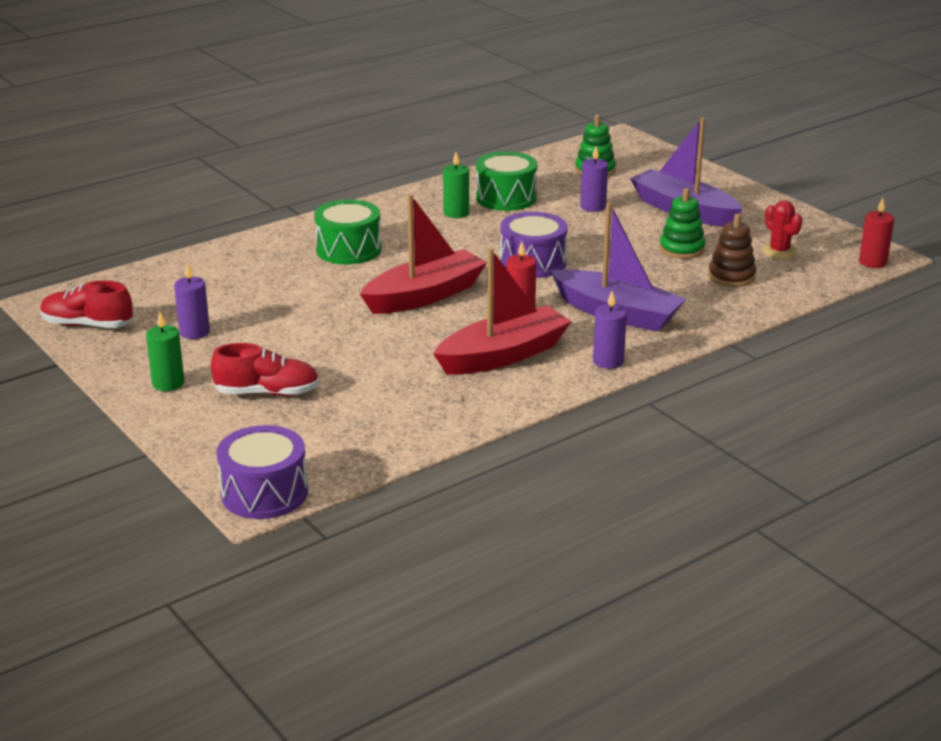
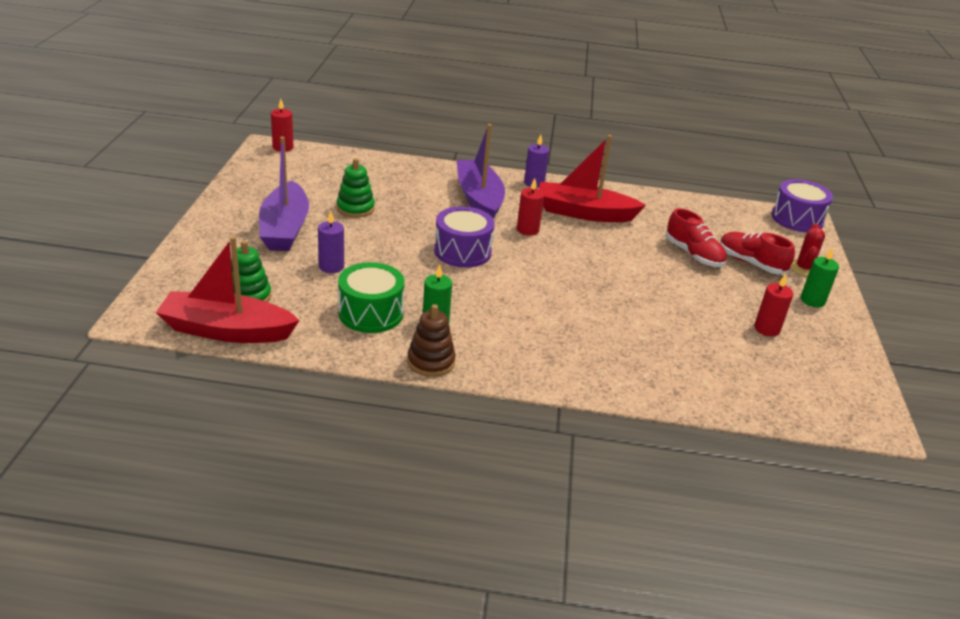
camera: 140 degrees left, 5 degrees up
(87, 325) = (850, 381): red shoe -> red shoe (693, 255)
(194, 332) = (767, 329): purple candle -> red candle
(348, 250) = (572, 337): green drum -> none
(424, 296) = (573, 269): red boat -> red boat (227, 330)
(731, 276) = (371, 181): brown stacking toy -> brown stacking toy (431, 362)
(779, 251) = (308, 177): red cactus -> red cactus (803, 268)

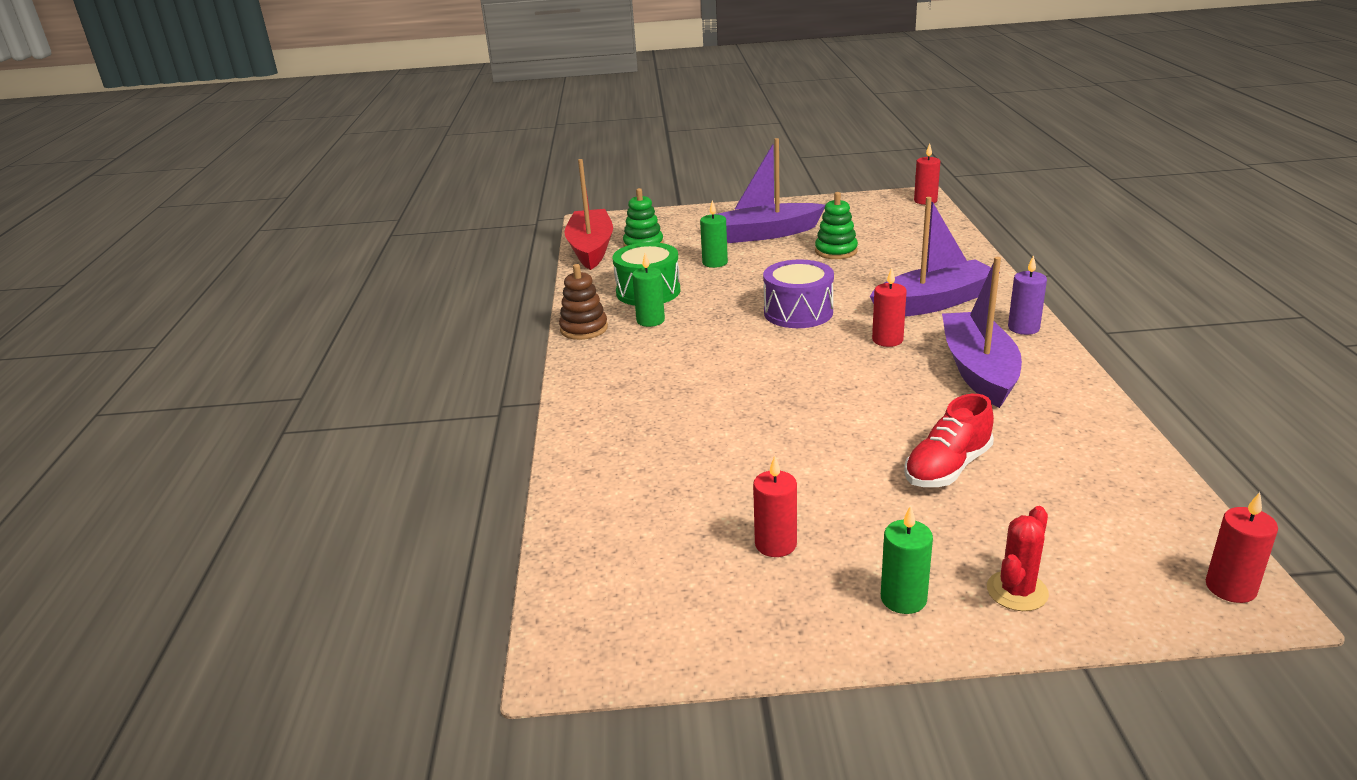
camera: 85 degrees right, 5 degrees down
(331, 267) = (715, 263): purple candle -> green candle
(584, 213) = (979, 370): red boat -> purple boat
(751, 263) = (976, 527): red shoe -> none
(797, 219) = (1230, 588): purple drum -> red candle
(803, 268) = (1017, 591): red cactus -> red cactus turned 60 degrees counterclockwise

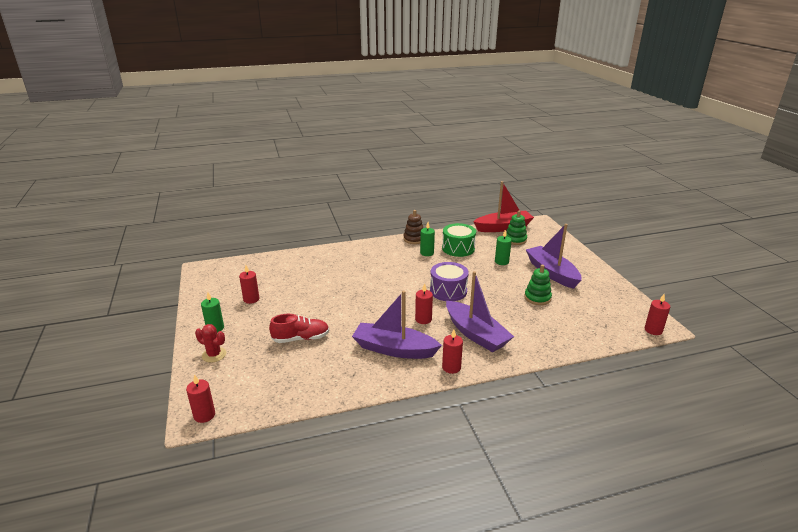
camera: 75 degrees right, 0 degrees up
(947, 468) = (301, 338): red shoe -> red shoe turned 135 degrees clockwise
(979, 370) = (394, 349): purple boat -> purple boat turned 150 degrees counterclockwise
(1023, 328) = (451, 367): purple candle -> red candle

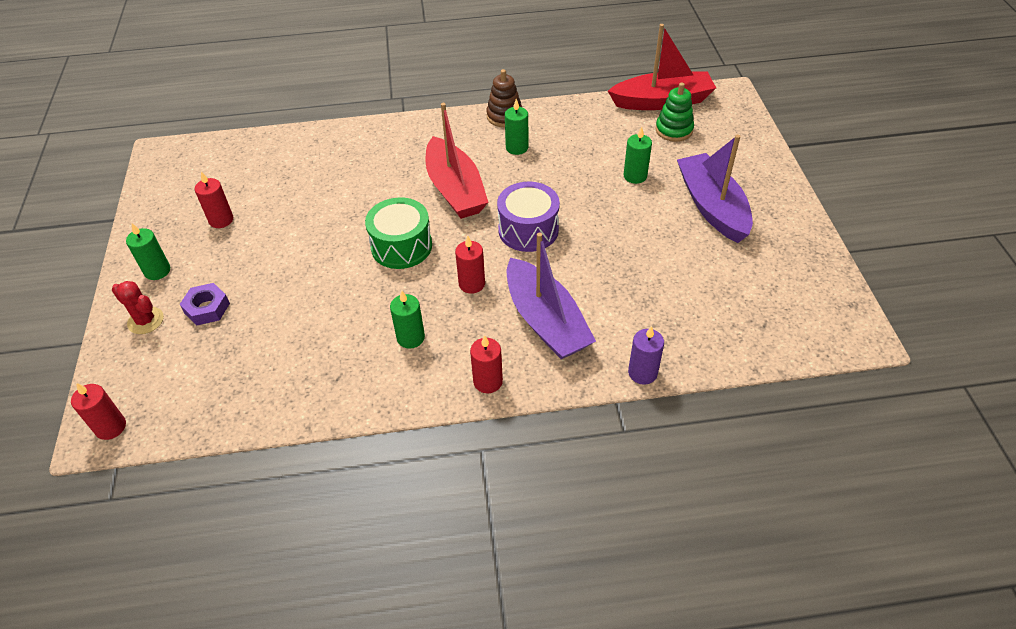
camera: 10 degrees right, 20 degrees up
(255, 345) = (207, 308): none -> purple nut
(301, 338) = (277, 303): red shoe -> none
(394, 349) = (410, 338): purple boat -> green candle
(396, 275) = (455, 189): none -> red boat
(458, 248) = (571, 142): green drum -> green drum (401, 246)
(537, 298) = (669, 257): green stacking toy -> none
(544, 355) = (642, 373): none -> purple candle
(653, 330) = (842, 342): red candle -> none

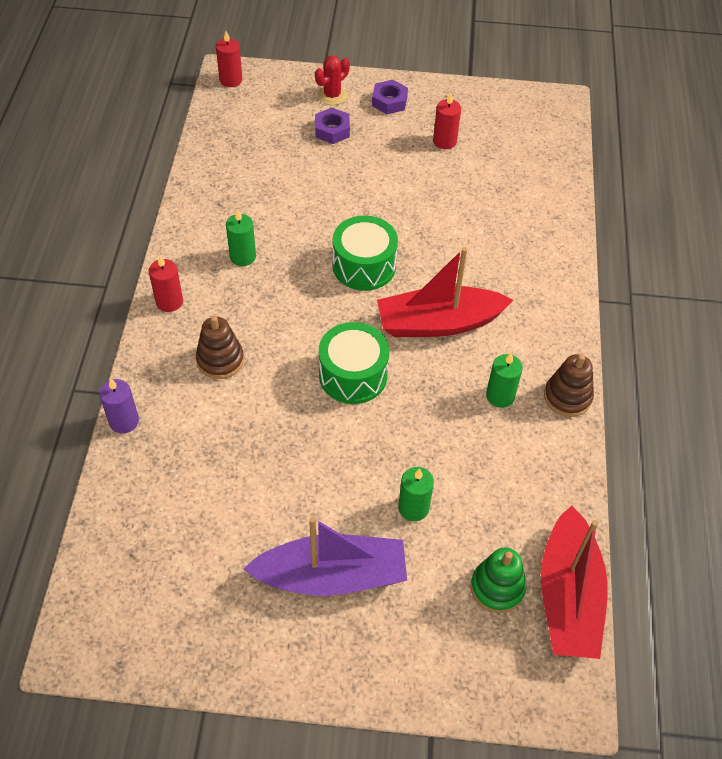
camera: 100 degrees right, 5 degrees up
(157, 271) = (389, 101): green candle -> purple nut
(472, 284) = (291, 312): red candle -> none
(528, 230) = (353, 375): purple drum -> green drum
(545, 321) = (220, 360): purple boat -> brown stacking toy

